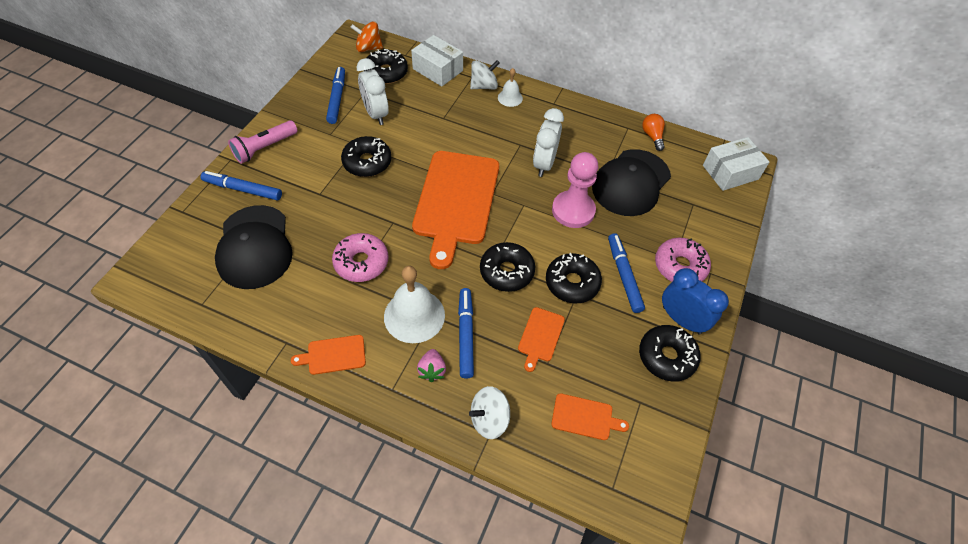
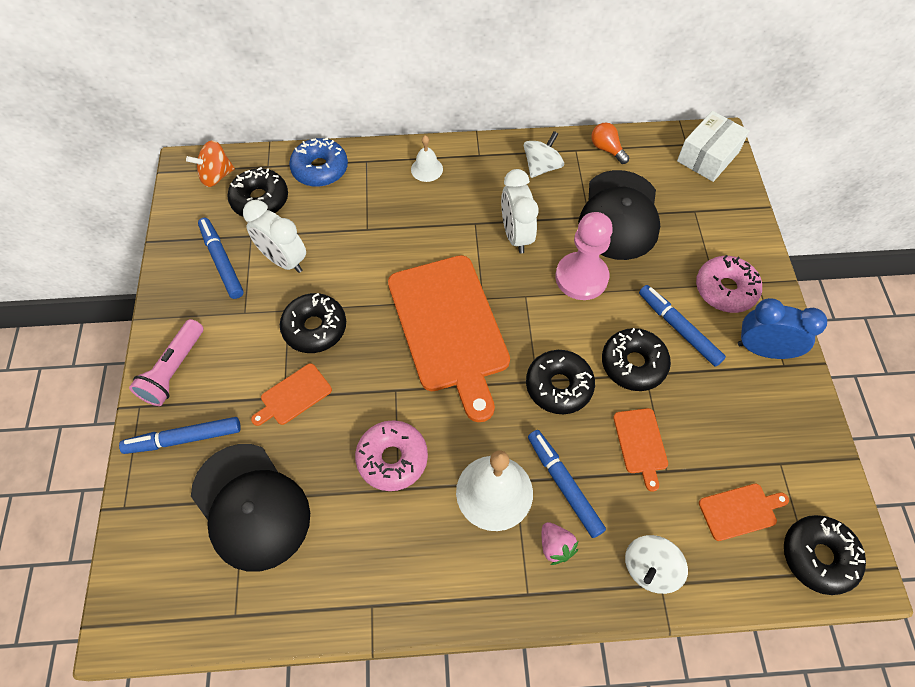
camera: 25 degrees left, 5 degrees up
(333, 355) = (436, 590): orange cutting board -> orange cutting board (293, 396)
(437, 70) = (320, 169): white box -> blue donut
(484, 86) = (388, 167): white spinning top -> white spinning top (541, 167)
(666, 357) = (774, 399): black donut -> black donut (818, 557)

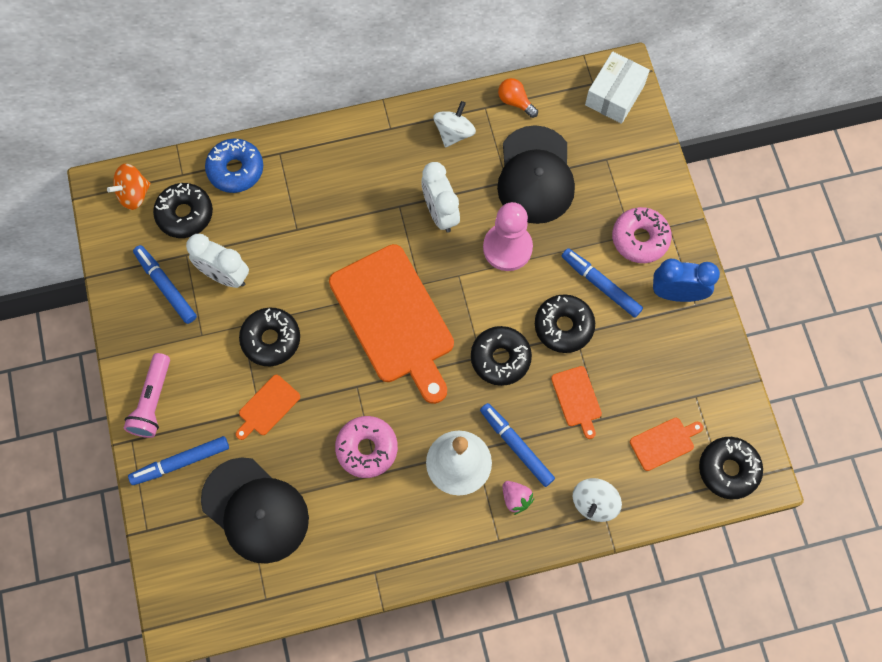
camera: 10 degrees left, 10 degrees up
(427, 169) = (341, 153): white bell -> none

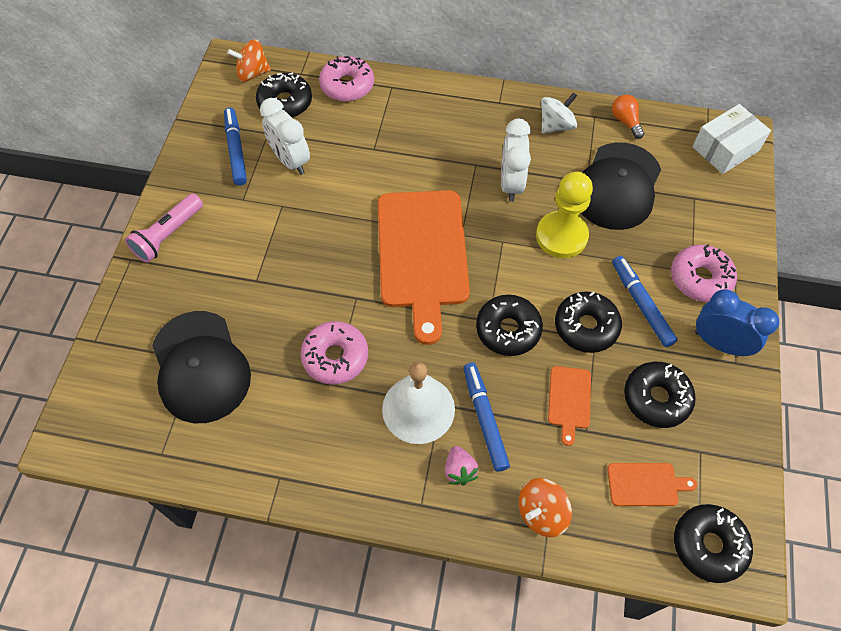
camera: 25 degrees right, 10 degrees down
(180, 462) = (160, 295): blue marker -> none
(235, 170) = (347, 86): blue donut -> pink donut
(267, 407) = (264, 281): orange cutting board -> none
(271, 339) = (300, 227): black donut -> black donut (656, 398)
(507, 248) = (561, 236): pink pawn -> yellow pawn
(594, 503) = (541, 513): white spinning top -> orange spinning top

